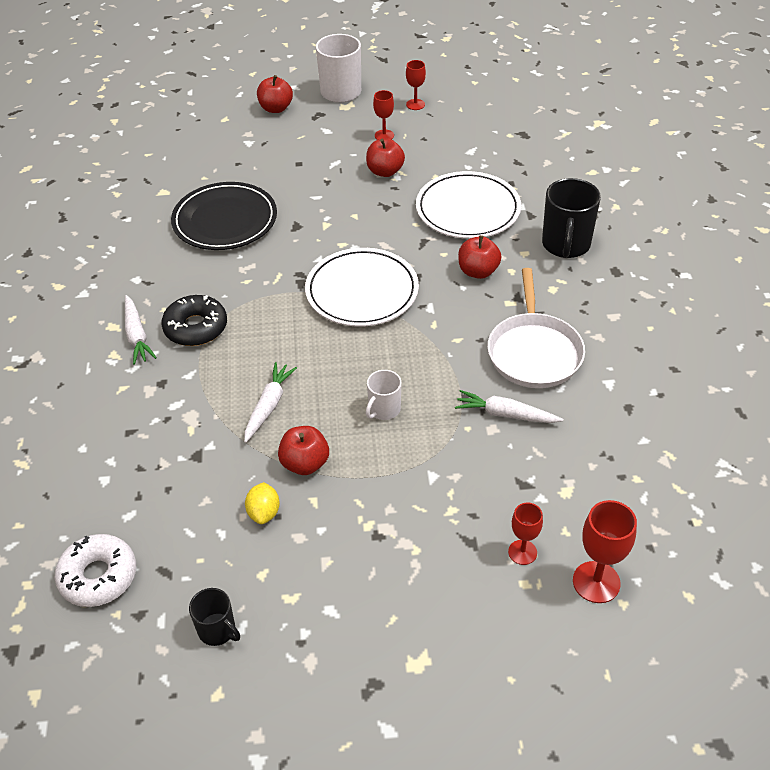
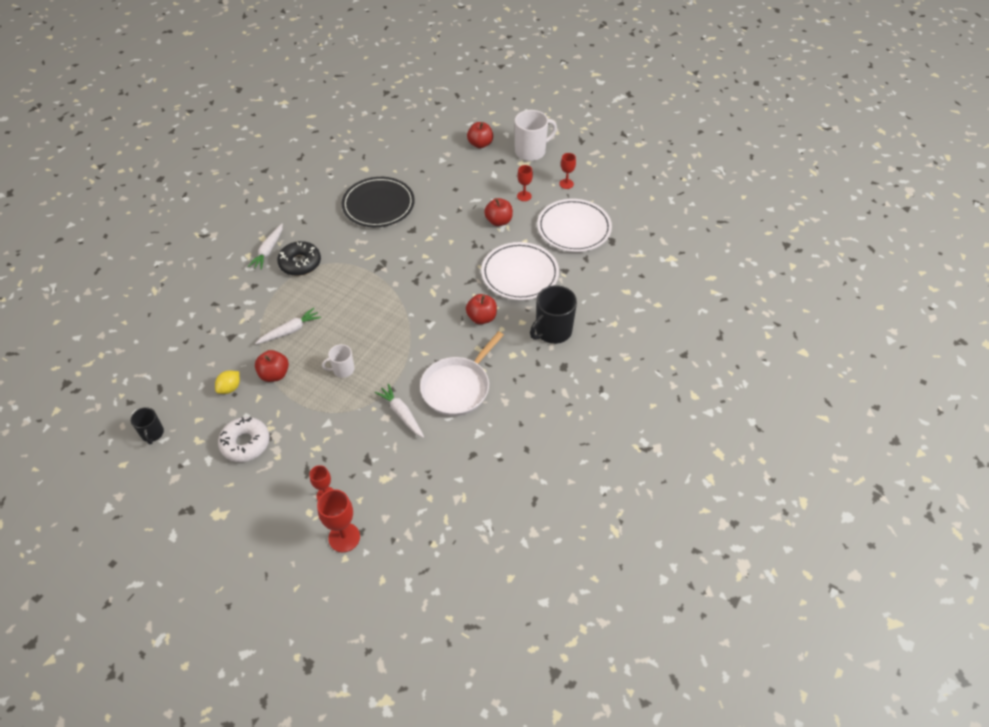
camera: 35 degrees right, 5 degrees up
(98, 576) = (131, 371): white donut -> white donut (245, 443)
(362, 291) = (405, 292): white plate -> white plate (574, 228)

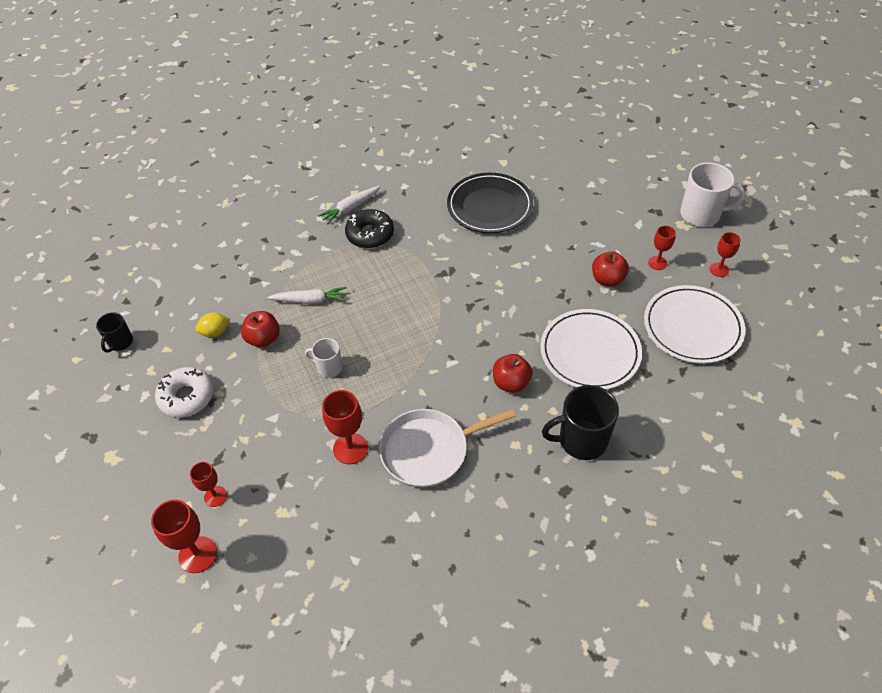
camera: 35 degrees right, 0 degrees up
(401, 414) = (350, 448): white carrot -> red goblet
(480, 144) = (646, 183): red apple -> none

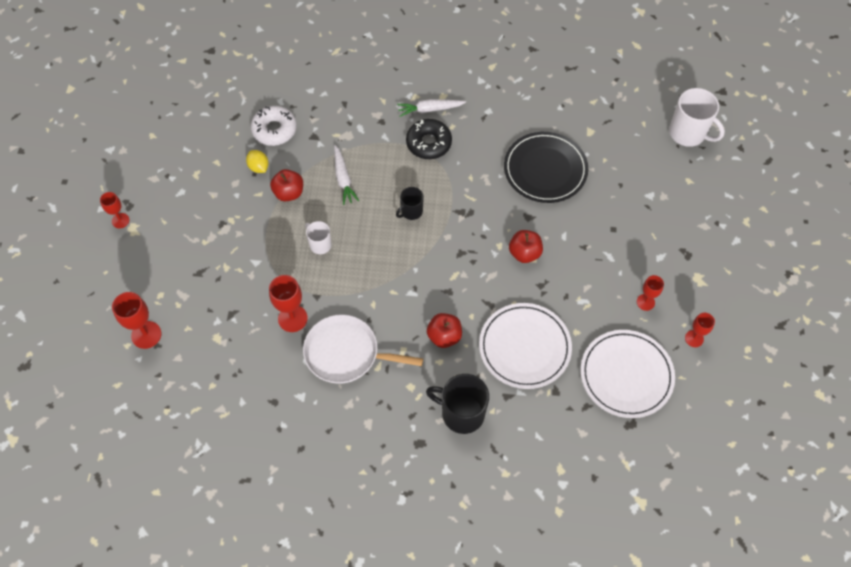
camera: 30 degrees right, 10 degrees up
(120, 342) = (189, 138): black mug -> black mug (411, 211)
(187, 397) = (208, 210): white donut -> white donut (274, 130)
(215, 332) = (259, 167): yellow lemon -> yellow lemon turned 45 degrees clockwise
(215, 496) = (181, 299): red goblet -> red goblet (120, 220)
(310, 300) = (343, 178): white carrot -> white carrot turned 45 degrees clockwise
(607, 279) = (590, 293): red apple -> red apple (524, 253)
(701, 214) = (724, 279): white mug -> white mug (688, 133)

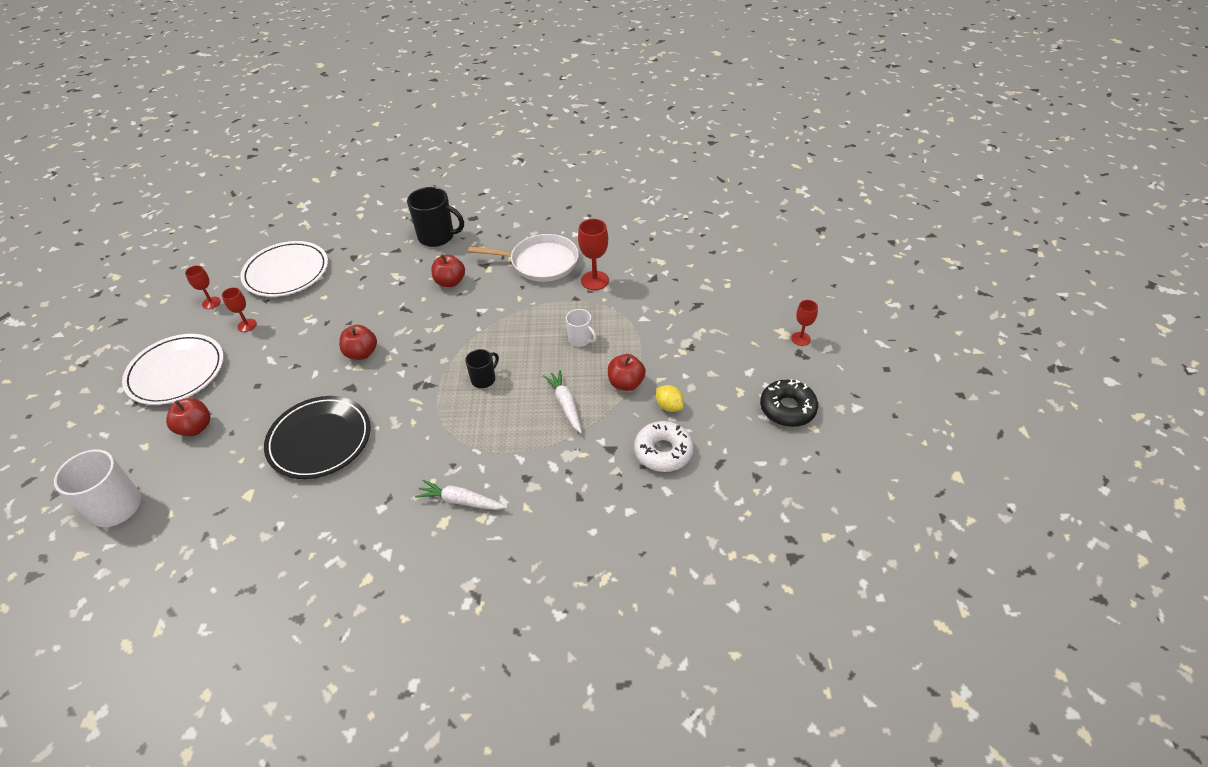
camera: 175 degrees right, 15 degrees down
(146, 335) = (726, 257): red goblet -> none
(429, 143) = (463, 456): black donut -> black donut (787, 408)
(430, 109) = (461, 501): white carrot -> white carrot turned 150 degrees counterclockwise
(524, 347) = (375, 282): white plate -> white plate (176, 372)
(652, 192) = (195, 428): none -> red apple

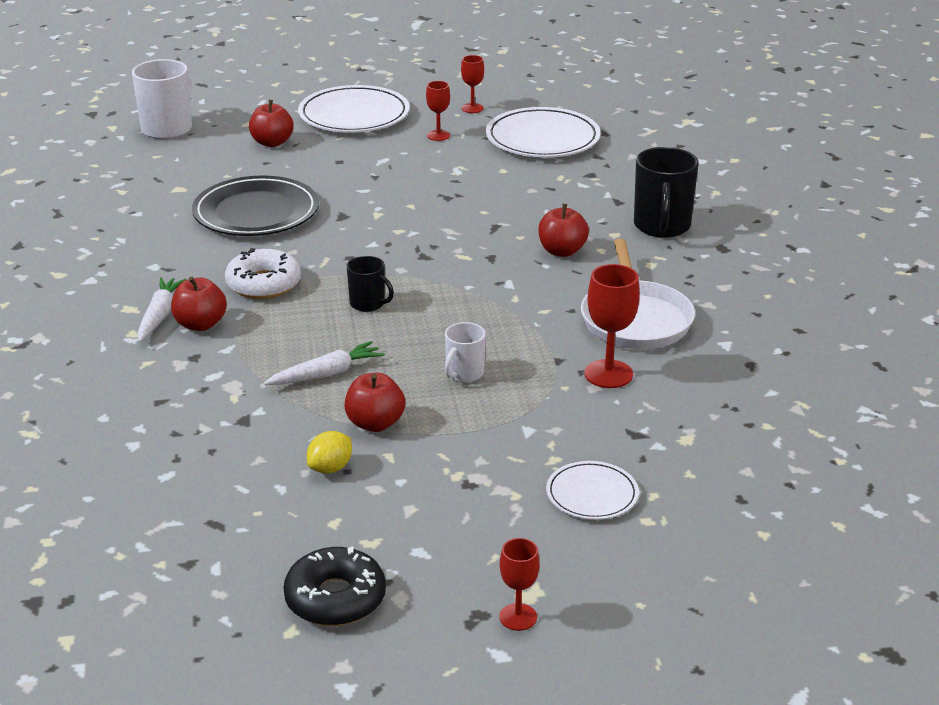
camera: 80 degrees right, 15 degrees down
(361, 353) = (403, 212): red apple -> red apple (200, 324)
(663, 452) = (238, 468): white donut -> white donut (263, 284)
(704, 301) = (592, 494): none -> white plate

